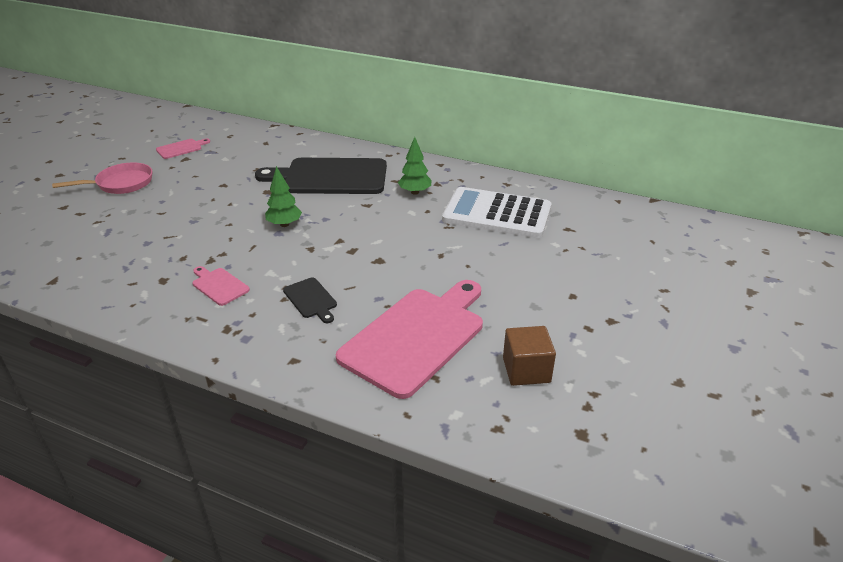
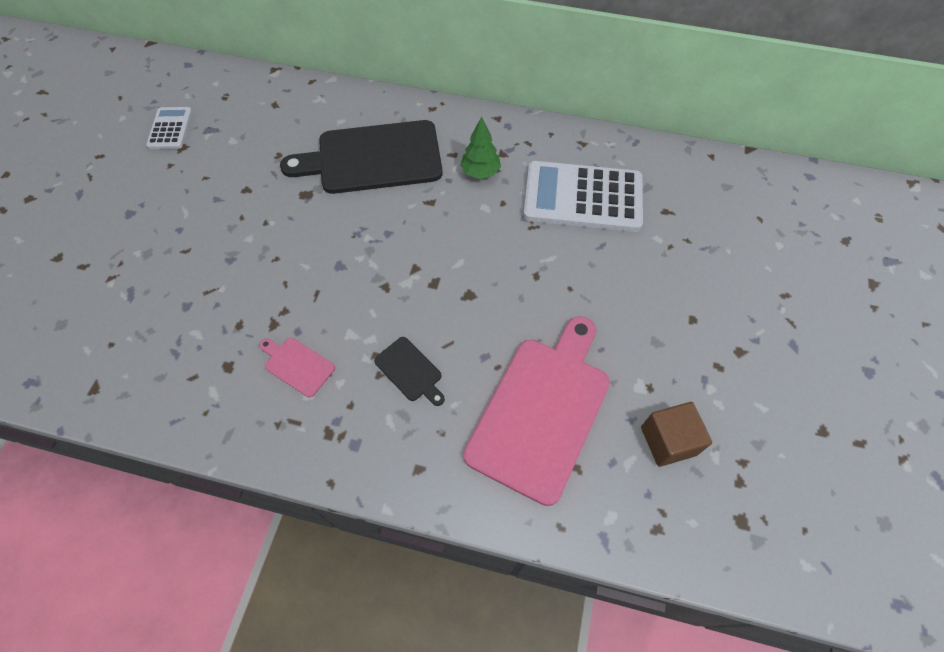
camera: 10 degrees left, 25 degrees up
(121, 184) = (116, 205): pink pan -> none
(181, 148) = (170, 128): pink cutting board -> white calculator
(284, 224) = (342, 250): green tree -> none

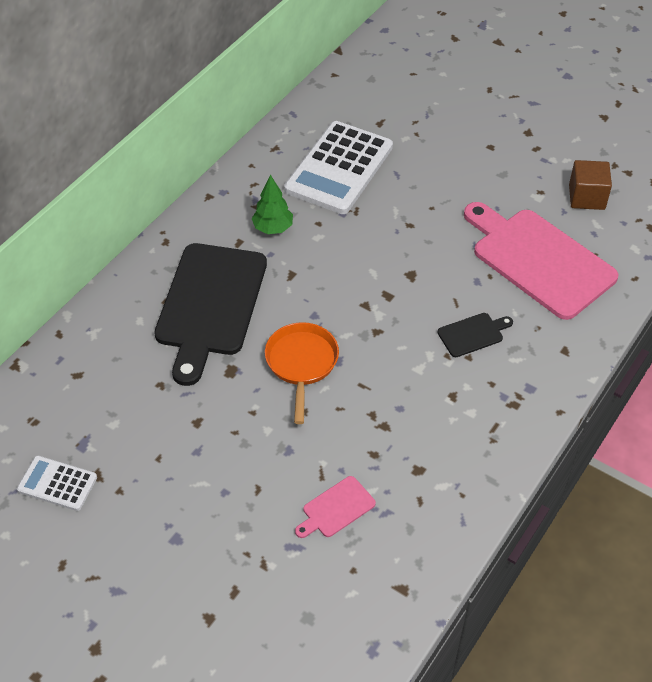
camera: 70 degrees left, 10 degrees down
(297, 365) = (437, 414): pink cutting board -> pink cutting board (336, 508)
(328, 240) = (301, 364): none -> orange pan

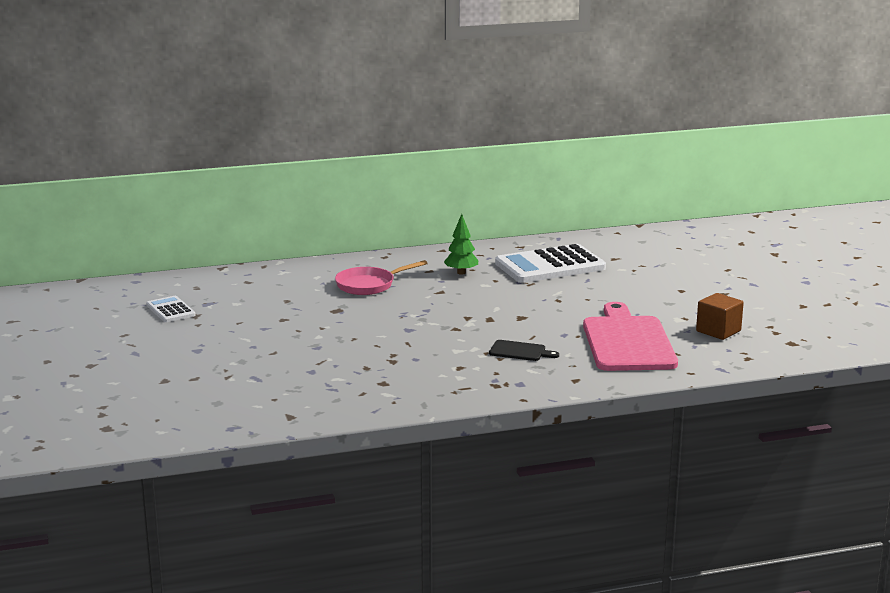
camera: 40 degrees right, 30 degrees down
(210, 305) = (369, 285): black cutting board -> pink pan
(301, 364) = (384, 322): orange pan -> none
(336, 508) = (306, 376): pink cutting board -> none

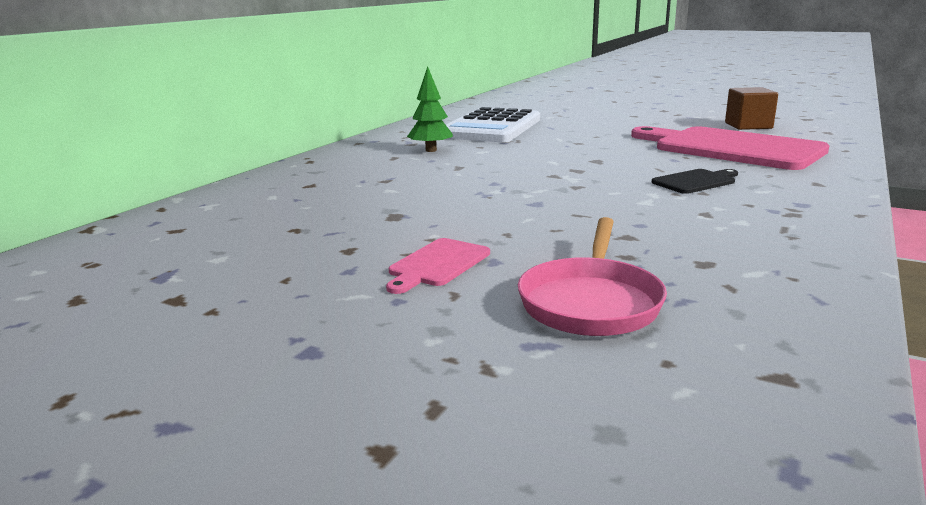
camera: 45 degrees left, 0 degrees up
(170, 310) = (102, 311): white calculator -> none
(296, 339) = (437, 264): none -> pink cutting board
(369, 285) = (363, 184): pink pan -> pink pan (591, 302)

